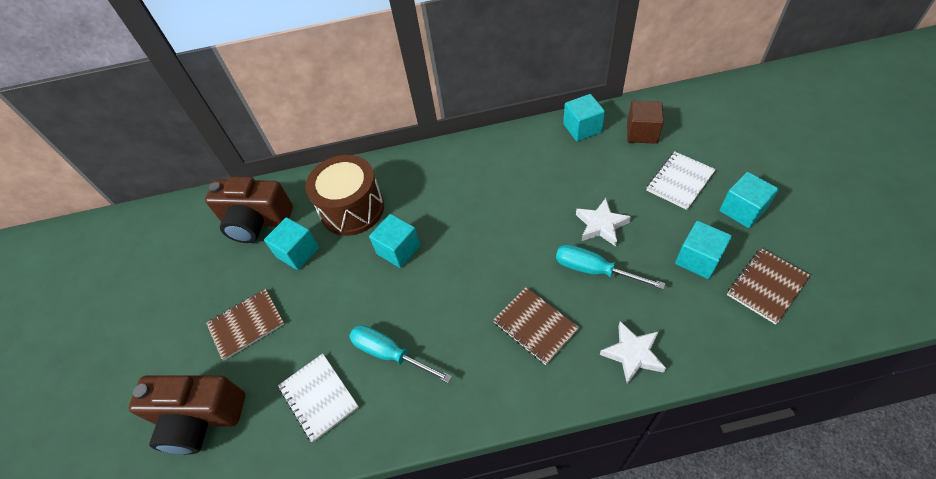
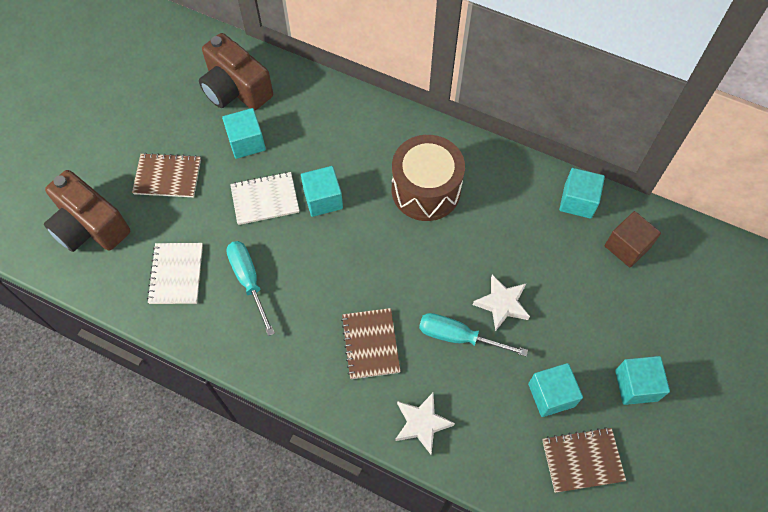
camera: 30 degrees right, 10 degrees up
(352, 209) = (317, 133): brown drum -> brown drum (426, 190)
(594, 270) = (458, 337): turquoise screwdriver -> turquoise screwdriver turned 45 degrees counterclockwise
(680, 181) = (610, 318): white notebook -> white notebook (265, 199)

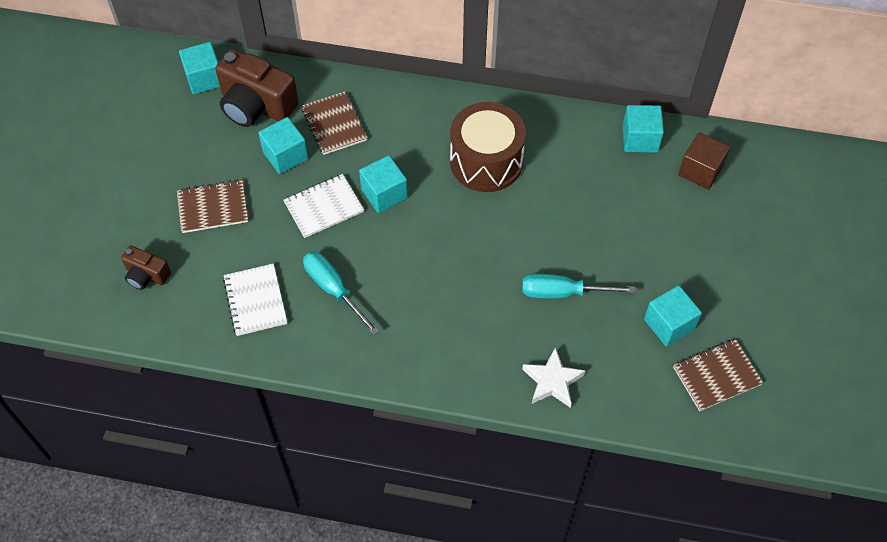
camera: 15 degrees left, 5 degrees down
(90, 226) = (146, 275): brown camera -> brown camera, size x0.53
(370, 344) = (478, 320): brown notebook -> brown notebook (334, 124)
(502, 304) = (596, 252): white star -> none
(636, 385) = (746, 296): turquoise cube -> turquoise cube (204, 78)

